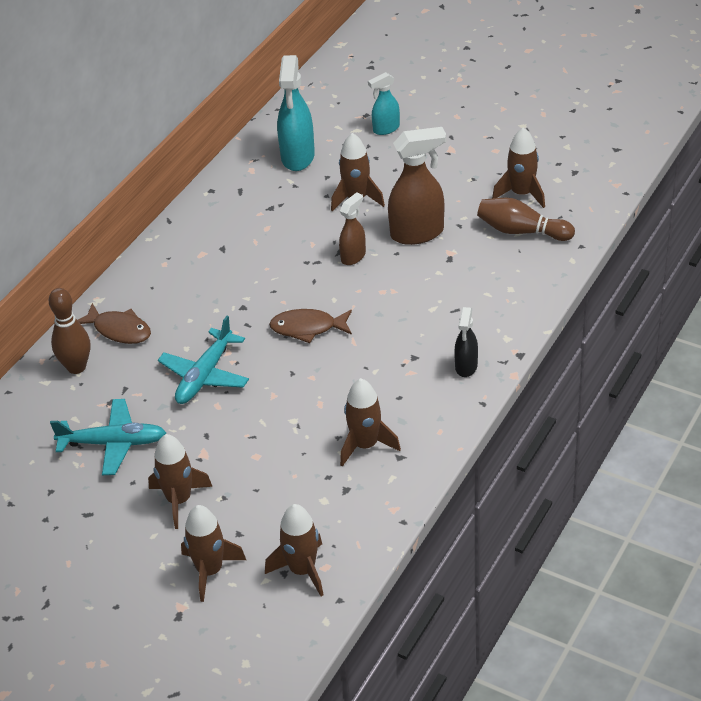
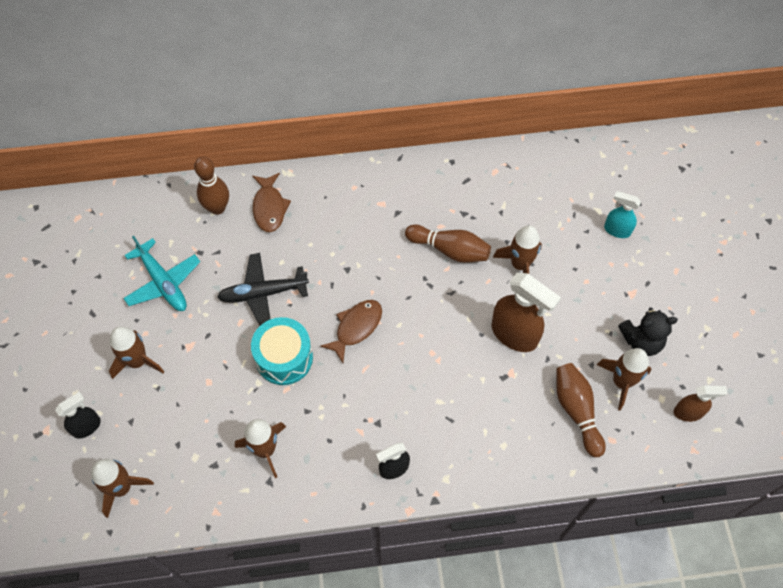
camera: 50 degrees right, 20 degrees up
(205, 375) = (263, 293): turquoise plane -> black plane
(210, 571) = (87, 426): brown rocket -> black spray bottle
(287, 391) = (284, 358): none -> turquoise drum
(296, 233) = (450, 249): none -> brown bowling pin
(298, 157) = (533, 192): turquoise spray bottle -> none
(307, 328) = (356, 327): brown fish -> brown fish turned 75 degrees clockwise
(353, 256) = (454, 306): brown spray bottle -> brown spray bottle (688, 412)
(497, 165) = (641, 341): none -> black teddy bear

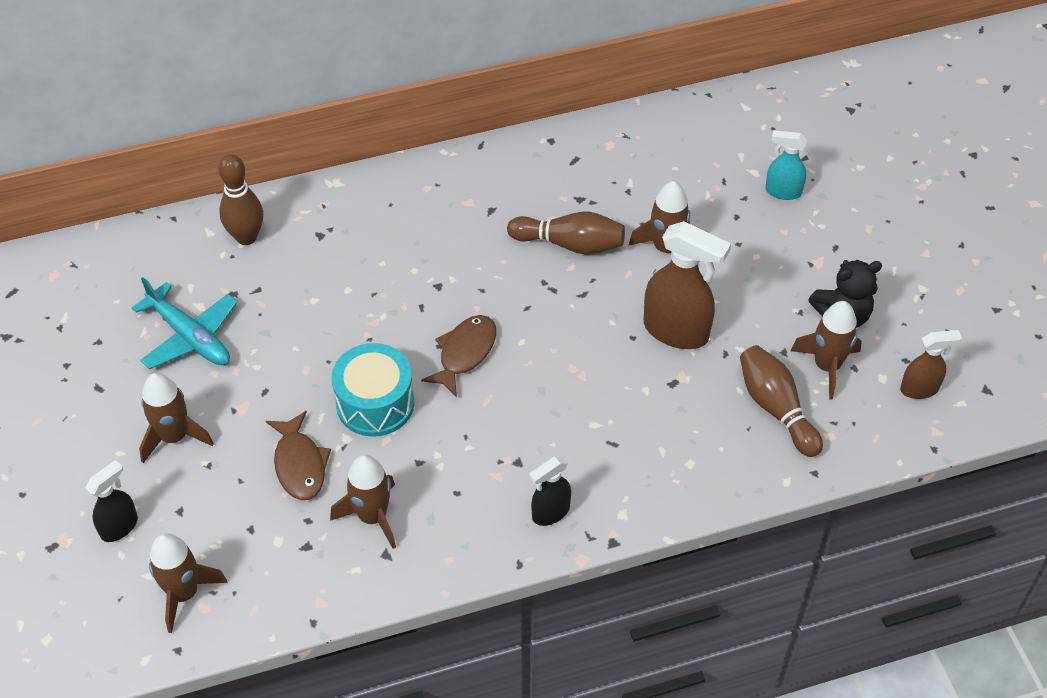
camera: 10 degrees left, 10 degrees down
(263, 293) = (330, 330): black plane -> none
(269, 207) = (317, 227): brown fish -> brown fish (299, 464)

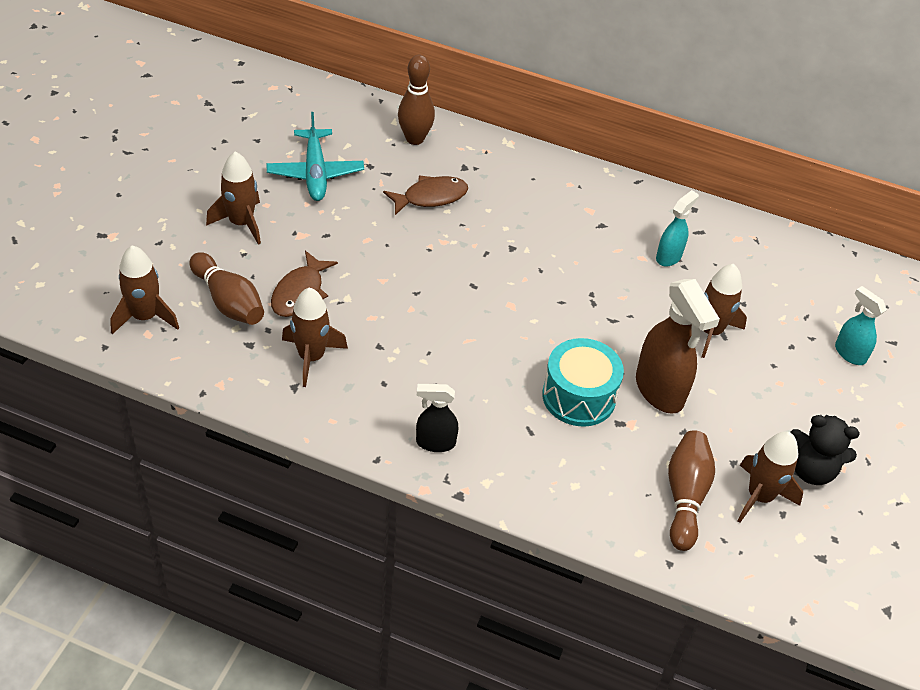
camera: 35 degrees right, 5 degrees down
(120, 526) = (152, 251): black spray bottle -> none
(375, 403) = (389, 290): turquoise drum -> turquoise drum (579, 396)
(465, 353) = (485, 301): brown fish -> brown fish (431, 197)
(570, 244) = (638, 282): brown bowling pin -> brown bowling pin (228, 301)
(572, 201) = (669, 257): none -> turquoise spray bottle
(920, 389) = (825, 568): brown spray bottle -> none

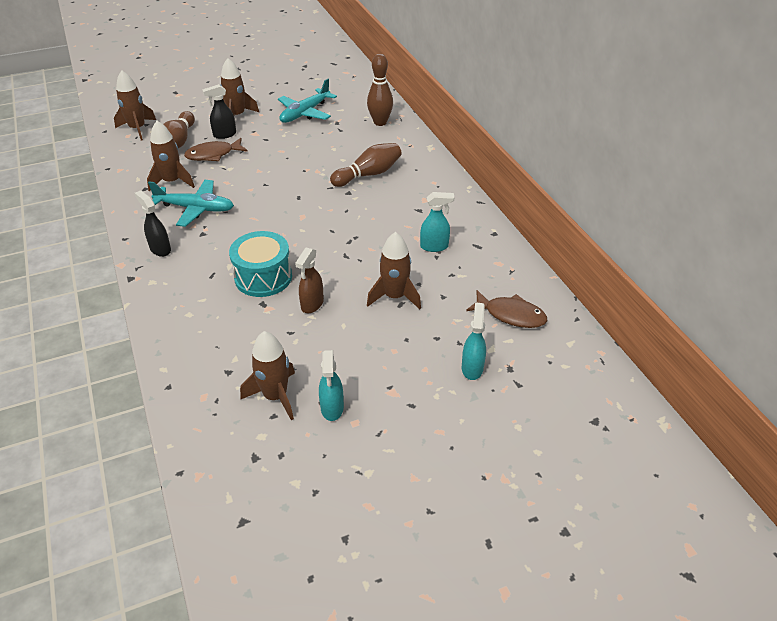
camera: 50 degrees right, 5 degrees down
(269, 258) = (224, 135): none -> black spray bottle
(392, 371) = (195, 208): none -> turquoise plane
(431, 197) = (344, 150): brown fish -> brown fish (511, 315)
(660, 391) = (312, 304): brown spray bottle -> brown spray bottle, size x0.57
(685, 496) = (234, 363): brown bowling pin -> brown bowling pin (368, 174)
(811, 470) = (332, 408): black teddy bear -> turquoise spray bottle

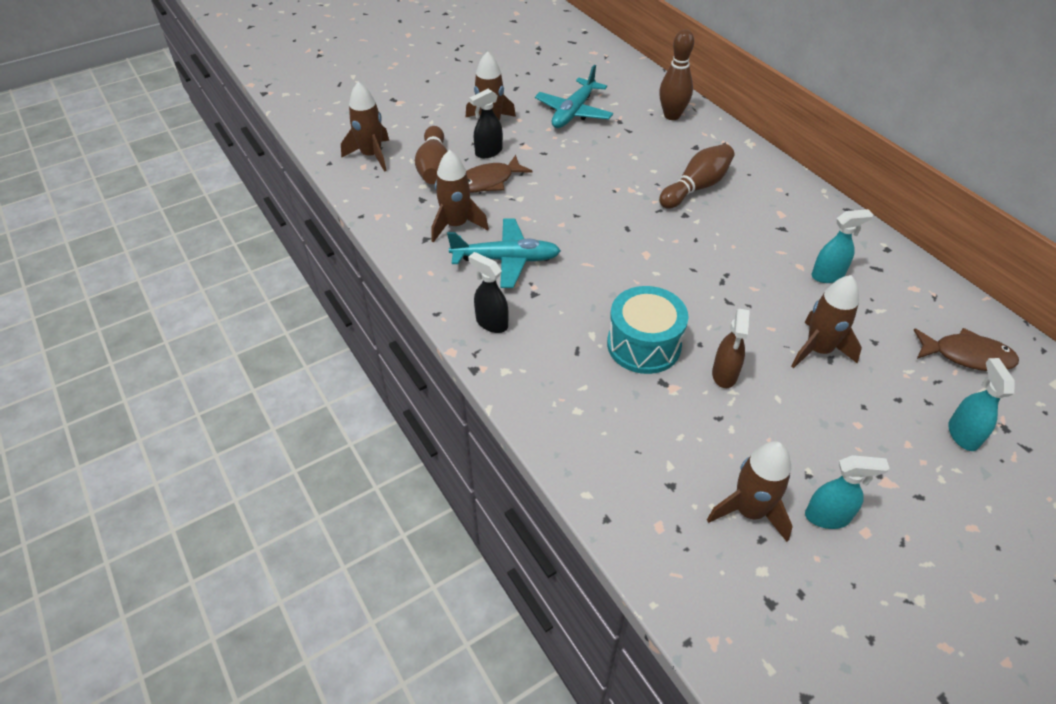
camera: 10 degrees left, 5 degrees up
(332, 408) = (827, 517): turquoise spray bottle -> turquoise spray bottle turned 75 degrees counterclockwise

